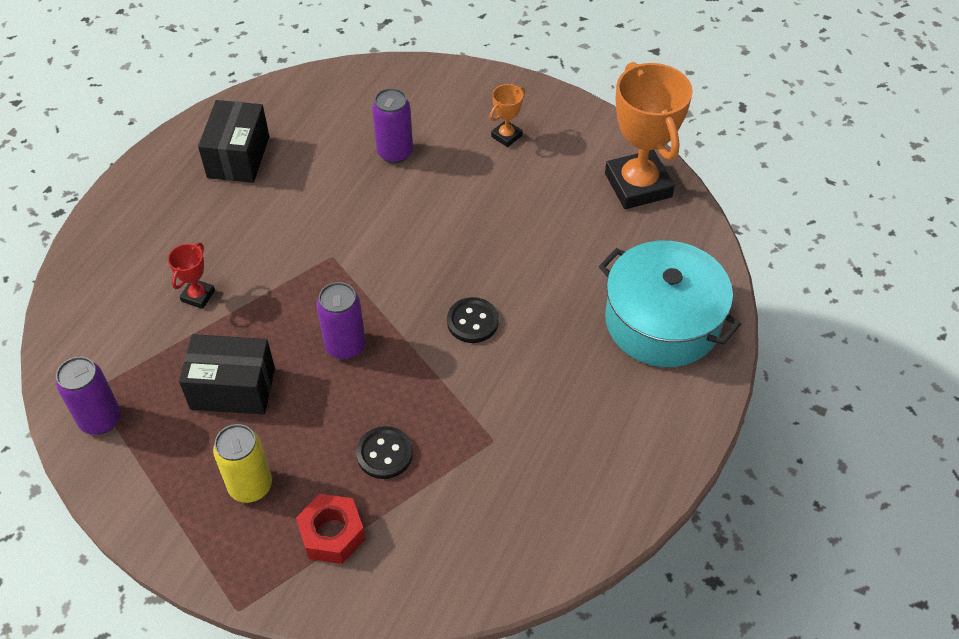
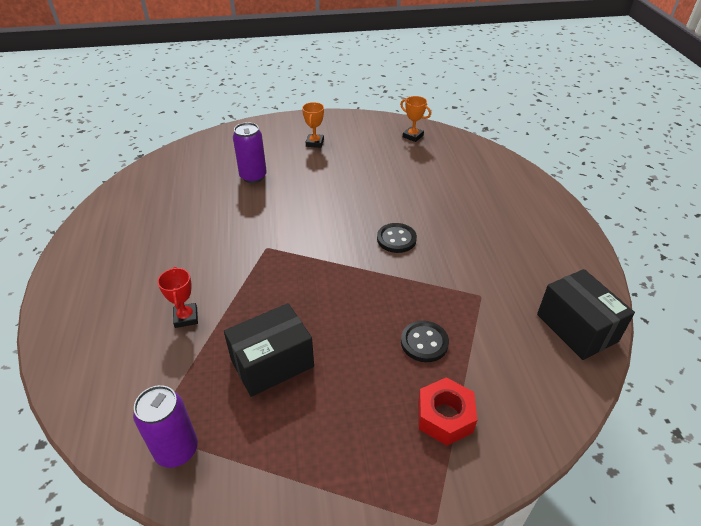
camera: 35 degrees left, 10 degrees down
(238, 157) = (141, 222): black box -> black box (576, 328)
(250, 486) = (352, 422): yellow can -> none
(345, 346) = (329, 293): purple can -> none
(638, 185) = (413, 136): orange trophy -> orange trophy, size x0.45
(662, 321) = (498, 189): turquoise pot -> none

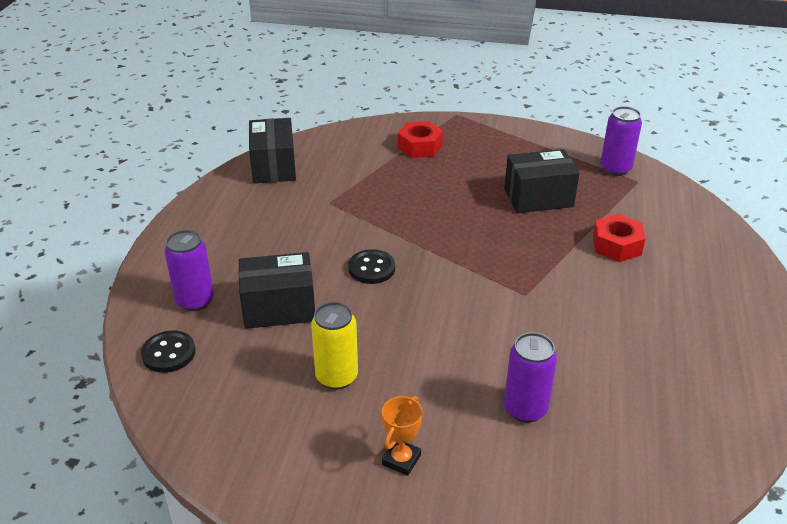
camera: 160 degrees left, 5 degrees down
(186, 317) = (616, 245): red trophy -> red nut
(372, 168) = (336, 377): none -> yellow can
(413, 136) = (225, 427): orange trophy -> none
(424, 342) = (405, 184): black button -> black button (168, 353)
(439, 196) = (279, 308): none -> black box
(498, 187) = (195, 301): none -> purple can

